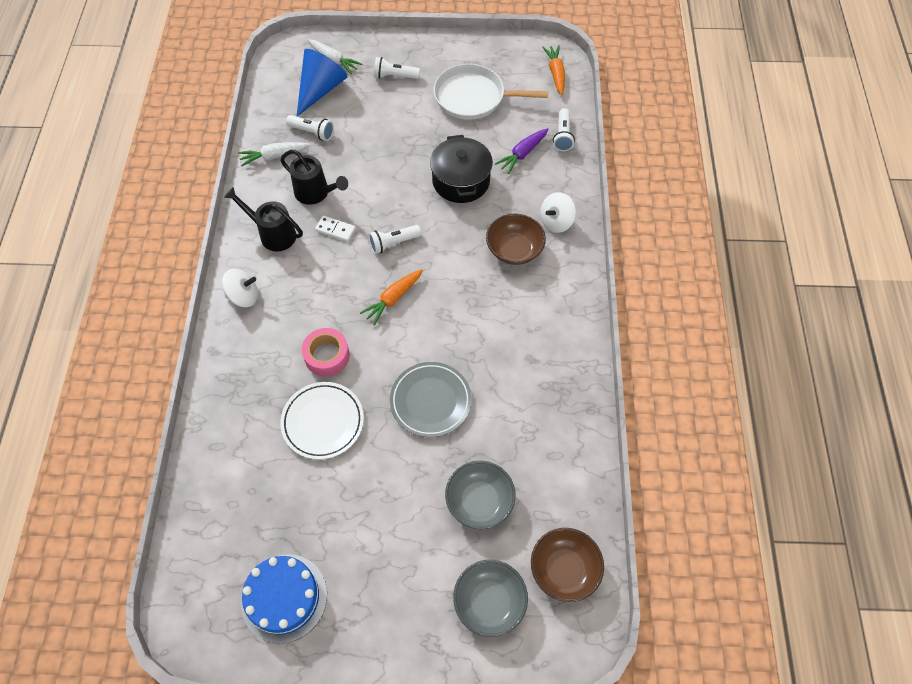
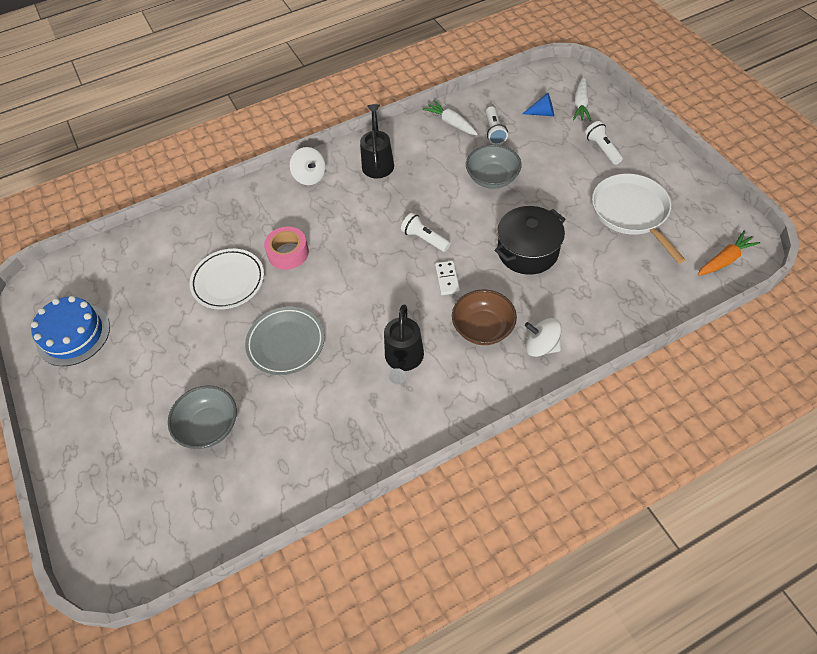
camera: 65 degrees right, 5 degrees down
(316, 193) = (436, 166): black watering can -> black watering can (403, 360)
(320, 90) = (542, 113): blue cone -> blue cone, size x0.50
(335, 230) = (409, 196): white domino -> white domino (447, 279)
(393, 299) = (369, 267): orange carrot -> none
(489, 602) = (120, 479): grey bowl -> grey bowl (492, 178)
(522, 154) = (599, 281): purple carrot -> none
(562, 136) = (651, 303): white flashlight -> none
(564, 569) = (172, 527): brown bowl -> none

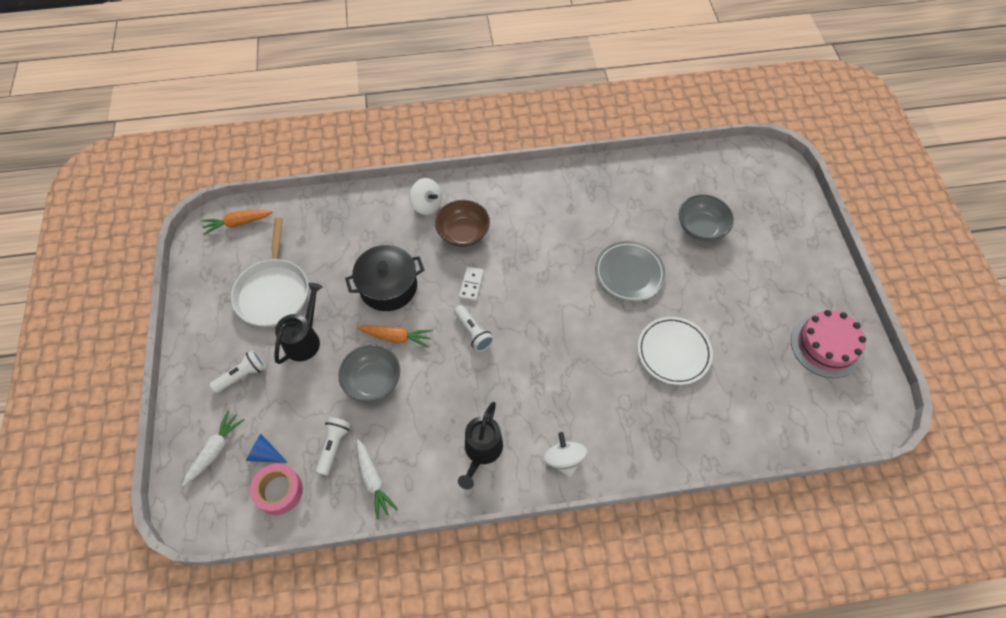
camera: 165 degrees left, 5 degrees up
(73, 334) = (825, 346): blue cake -> pink cake
(288, 253) = (609, 364): pink tape -> pink tape (279, 491)
(403, 360) = (536, 228): black watering can -> black watering can (305, 339)
(492, 214) = (396, 337): none -> orange carrot
(602, 149) = (242, 375): white flashlight -> white flashlight turned 120 degrees counterclockwise

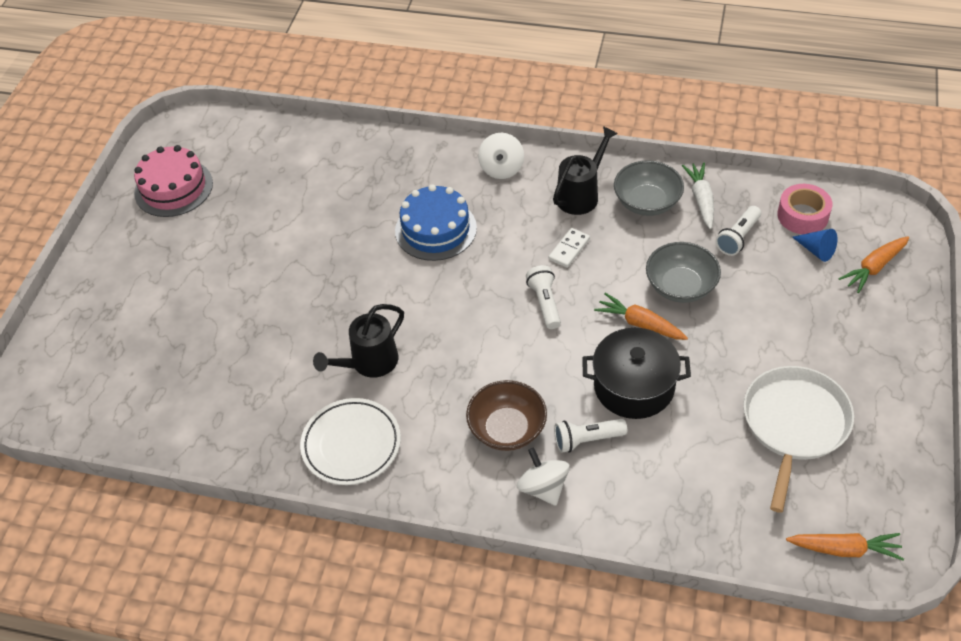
camera: 155 degrees left, 10 degrees down
(215, 450) = (874, 268): white carrot -> orange carrot
(242, 375) = (841, 334): white flashlight -> white flashlight (587, 440)
(305, 339) = (757, 353): black watering can -> black watering can (368, 363)
(471, 285) = (524, 357): white domino -> white domino (569, 249)
(588, 374) = (435, 229): none -> blue cake
(629, 273) = (323, 314): grey plate -> none
(673, 352) = (332, 224): white plate -> white plate (351, 444)
(701, 227) = (196, 342): grey bowl -> grey bowl (647, 202)

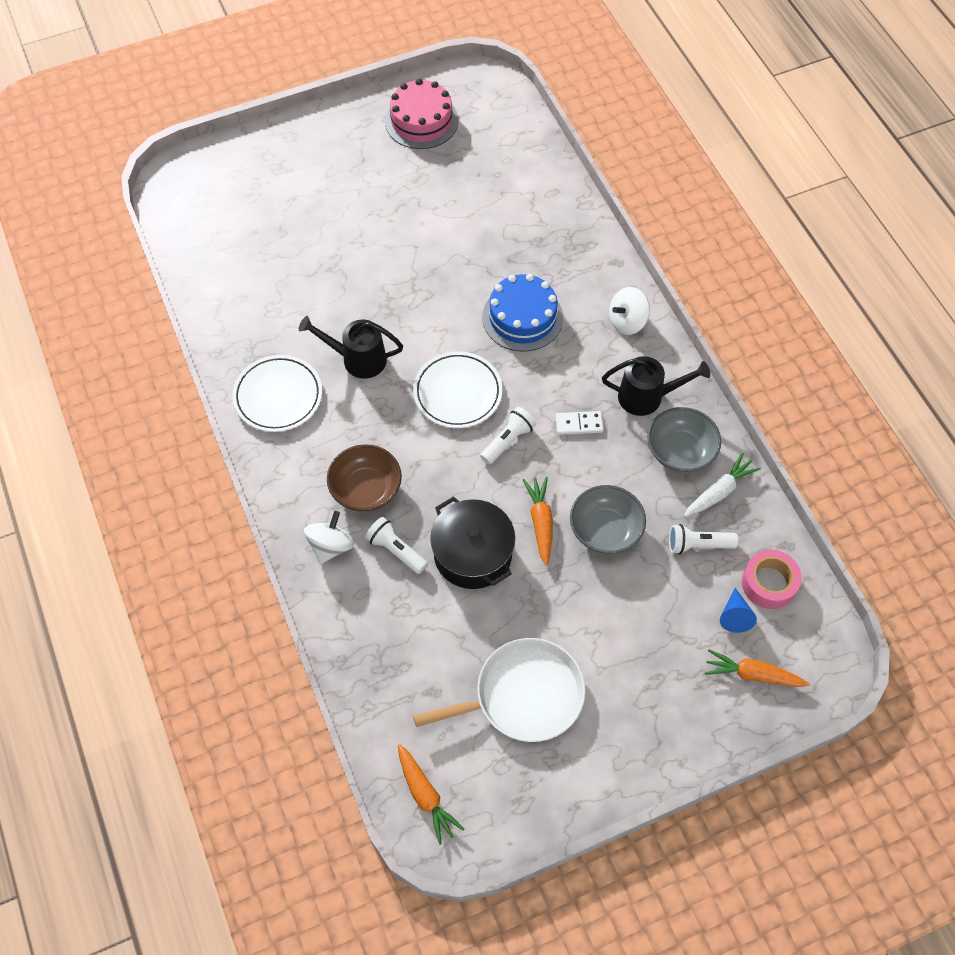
camera: 50 degrees right, 10 degrees up
(468, 311) = (457, 393): none -> white plate

